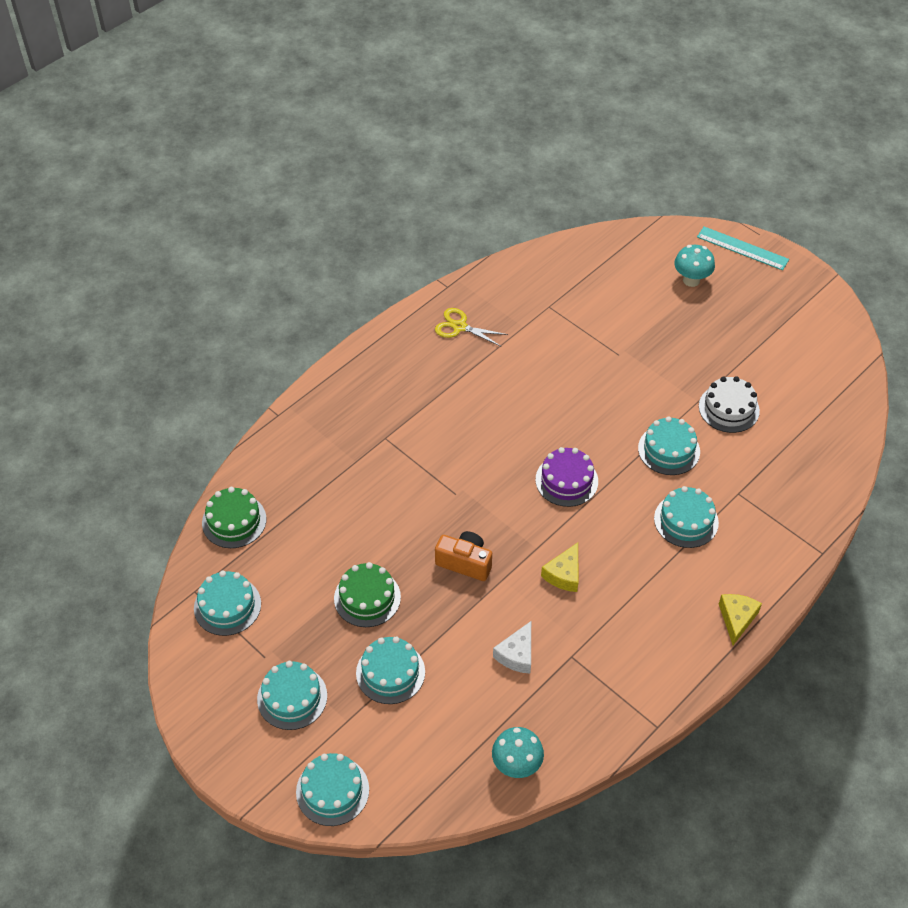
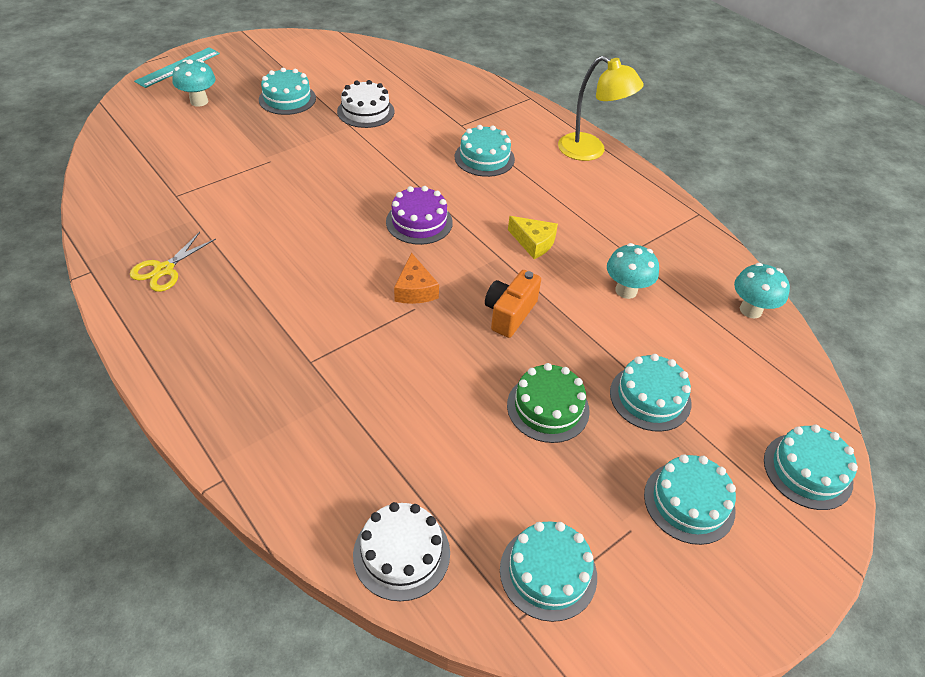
camera: 85 degrees left, 5 degrees down
(234, 521) = (401, 553): green cake -> white cake
(477, 491) = (415, 290): none -> orange cheese
(517, 654) = (626, 290): white cheese -> turquoise mushroom
(669, 450) = (401, 152): turquoise cake -> turquoise cake (287, 99)
(736, 619) = (590, 151): yellow cheese -> yellow lamp

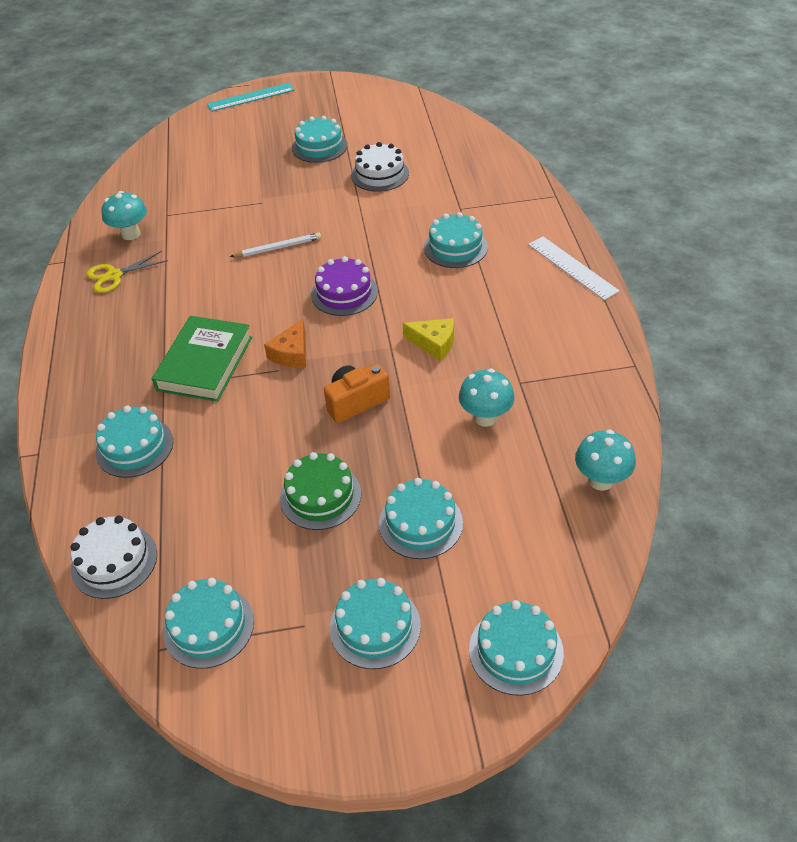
camera: 35 degrees right, 0 degrees up
(199, 101) = (244, 133): turquoise mushroom -> turquoise mushroom (131, 234)
(321, 198) = (278, 248): none -> white pencil
(328, 431) = (134, 447): none -> turquoise cake
(336, 325) = (205, 363): none -> green book
(533, 242) = (434, 343): yellow cheese -> yellow cheese turned 45 degrees counterclockwise
(590, 151) = (572, 267): yellow lamp -> white ruler

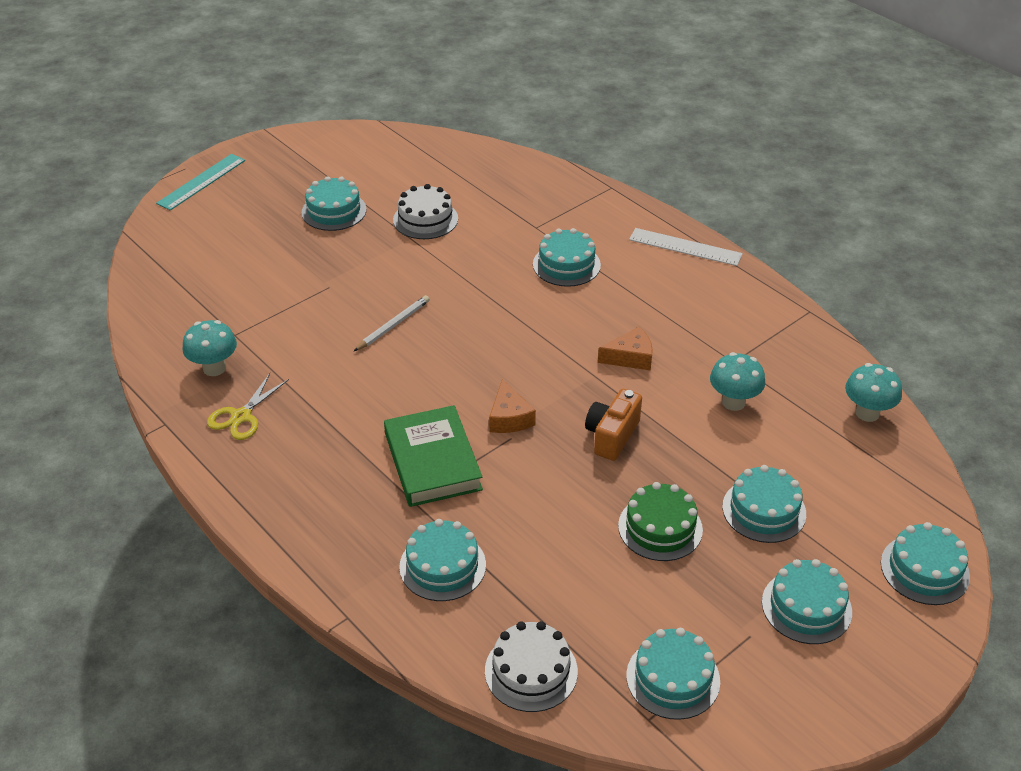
camera: 35 degrees left, 5 degrees down
(344, 293) = (503, 344): purple cake -> none
(434, 343) = (630, 357): yellow cheese -> orange cheese

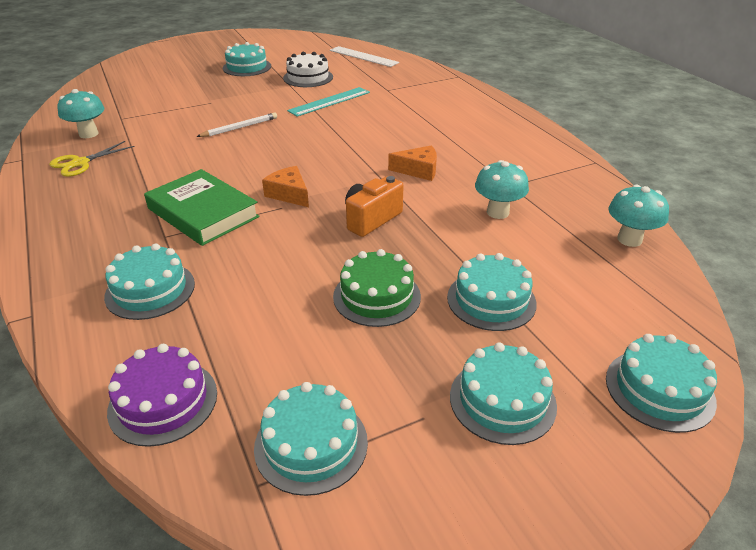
camera: 15 degrees right, 5 degrees down
(201, 182) = (172, 46): turquoise ruler -> turquoise ruler (329, 101)
(432, 461) = (203, 213): green book -> green book turned 45 degrees counterclockwise
(509, 418) = (289, 194): orange cheese -> orange cheese turned 135 degrees clockwise
(531, 671) = (163, 401): white cake -> purple cake
(566, 265) = (398, 111): turquoise cake -> none
(685, 247) = (501, 112): white ruler -> white ruler (363, 56)

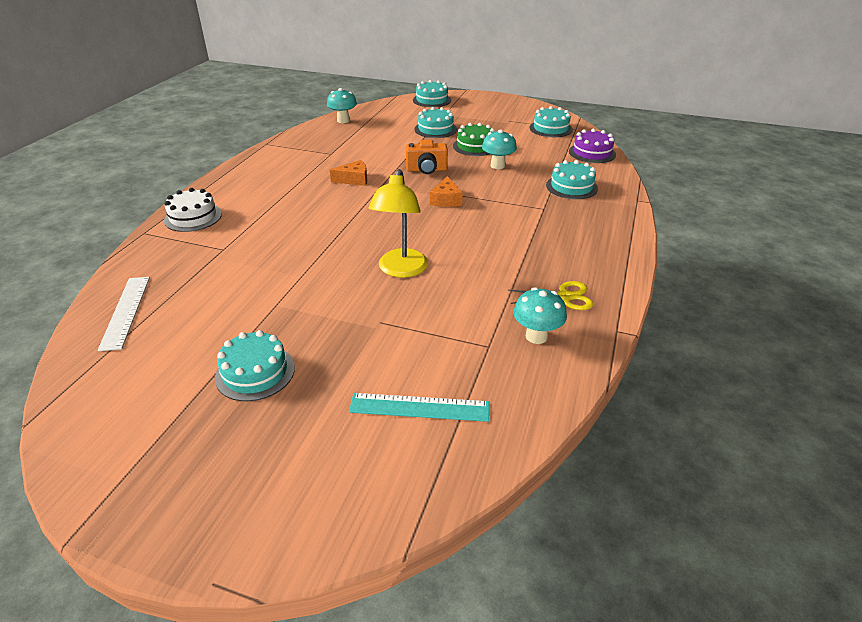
camera: 135 degrees left, 0 degrees up
(203, 213) = (509, 212): green book -> none
(240, 128) = (400, 270): white pencil -> yellow lamp
(308, 77) = (240, 307): white cake -> white cake (193, 217)
(329, 101) = (289, 261): turquoise ruler -> turquoise ruler (419, 407)
(418, 170) = (354, 180): orange cheese -> orange cheese turned 120 degrees clockwise
(497, 212) = (366, 147): turquoise mushroom -> turquoise mushroom (497, 166)
(502, 400) = (480, 114): turquoise cake -> none

